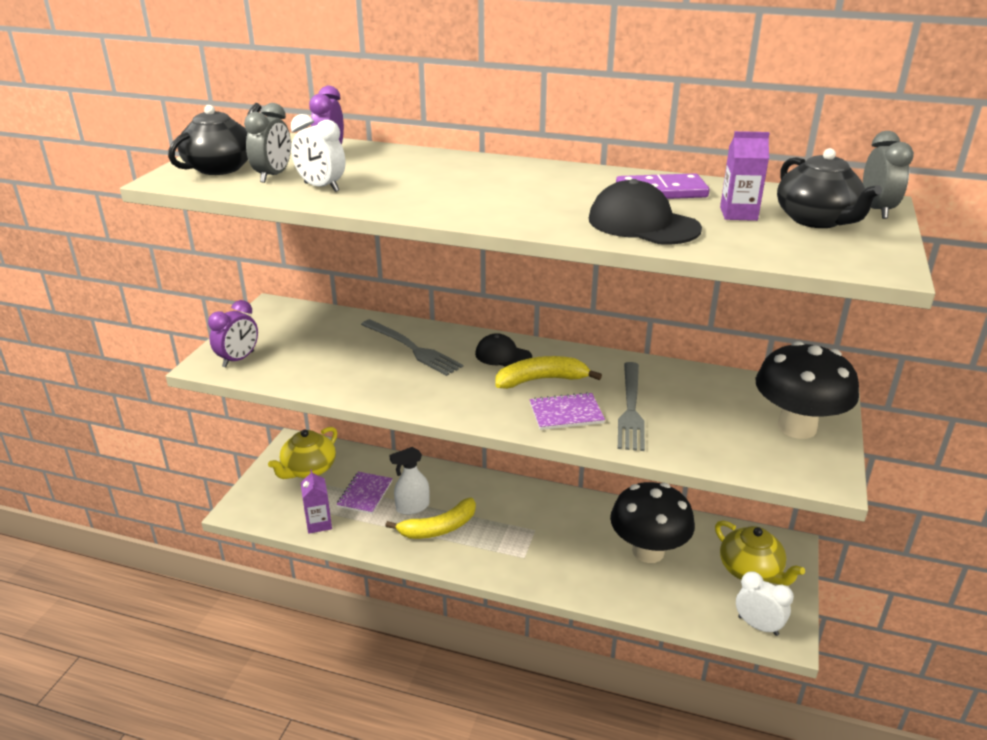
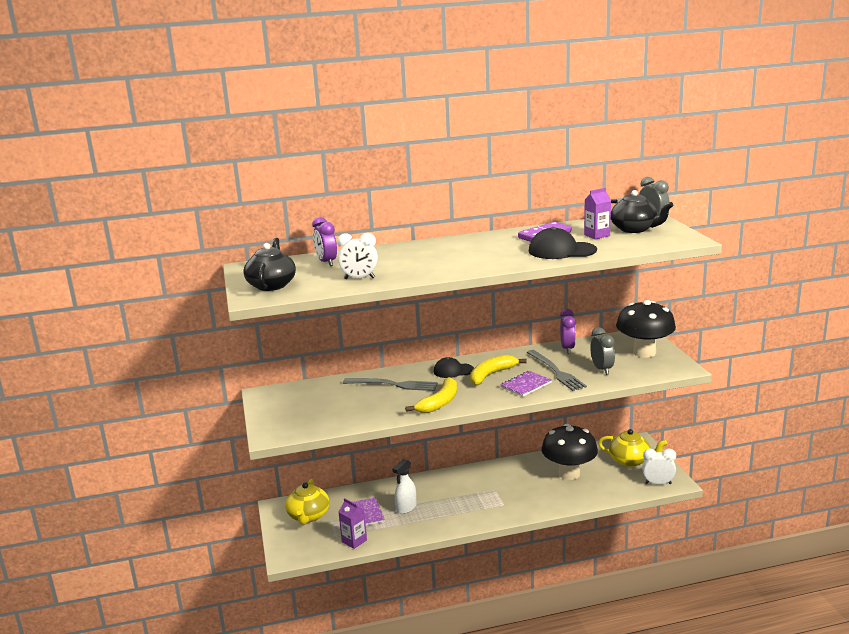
camera: 30 degrees left, 10 degrees down
(238, 359) = (288, 426): purple clock -> purple clock (567, 349)
(273, 176) = (316, 281): grey clock -> grey clock (602, 369)
(439, 528) = (436, 511): yellow banana -> yellow banana (439, 402)

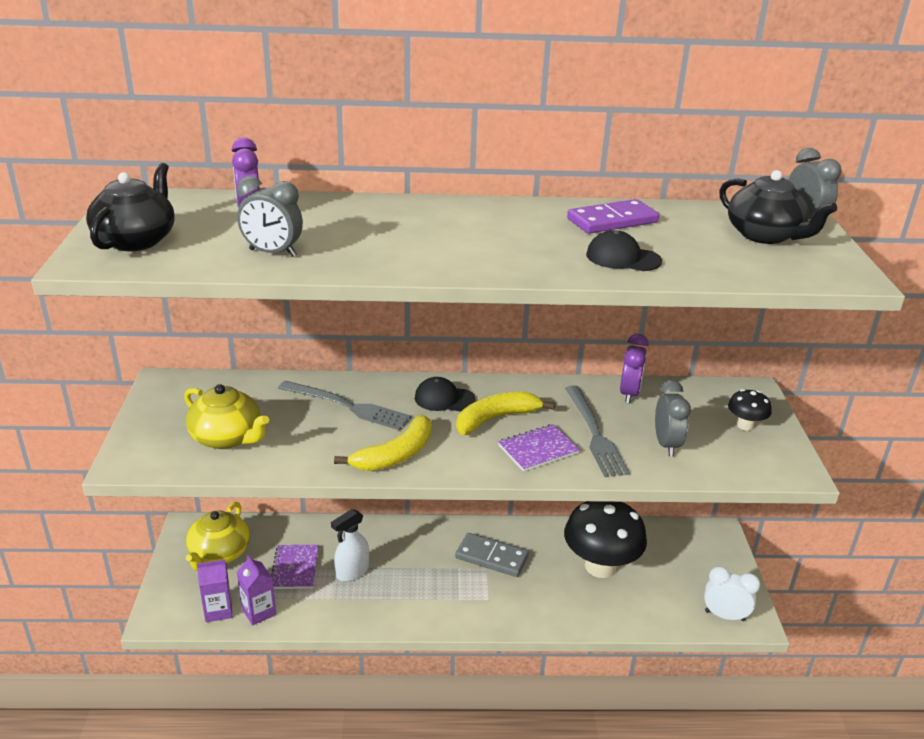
camera: 10 degrees right, 10 degrees up
(359, 278) = (272, 253): white clock -> grey clock
(496, 482) = (491, 557): none -> grey domino
(561, 251) = (623, 258): black cap -> black cap, size x0.66
(597, 235) = (696, 237): purple carton -> purple carton (218, 610)
(630, 461) = (697, 564): yellow teapot -> yellow teapot (227, 438)
(644, 352) = (745, 425): black mushroom -> black mushroom, size x0.46

